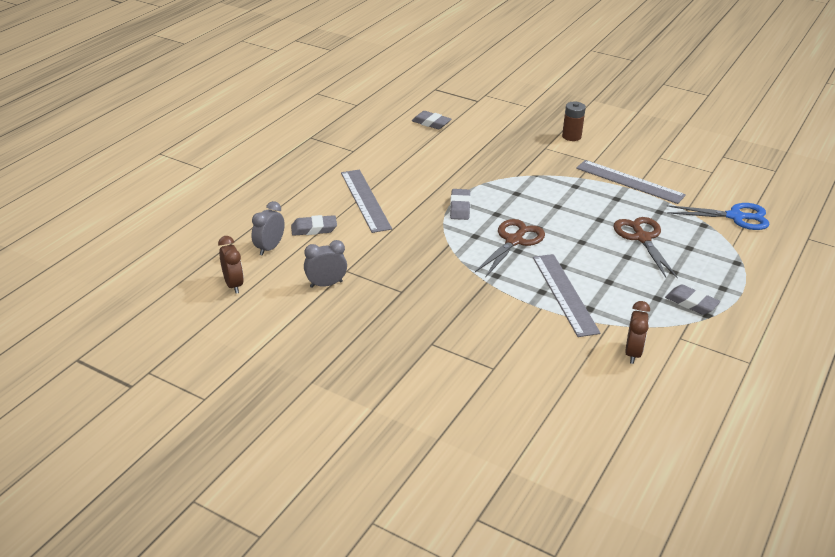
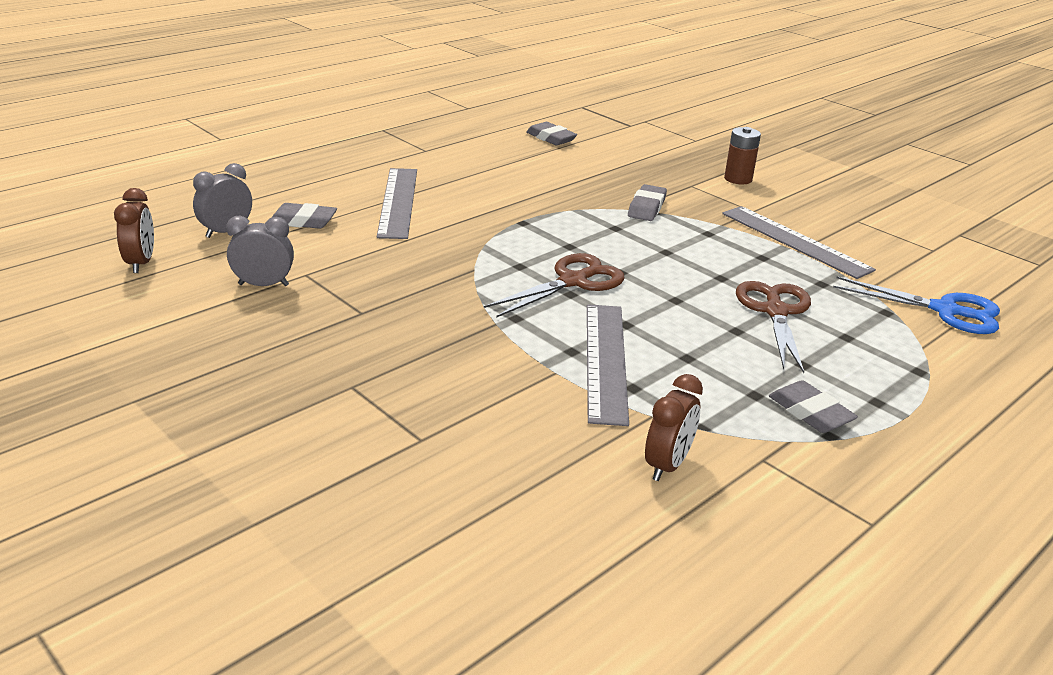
camera: 15 degrees right, 5 degrees down
(460, 207) = (522, 230): grey eraser -> grey eraser (646, 207)

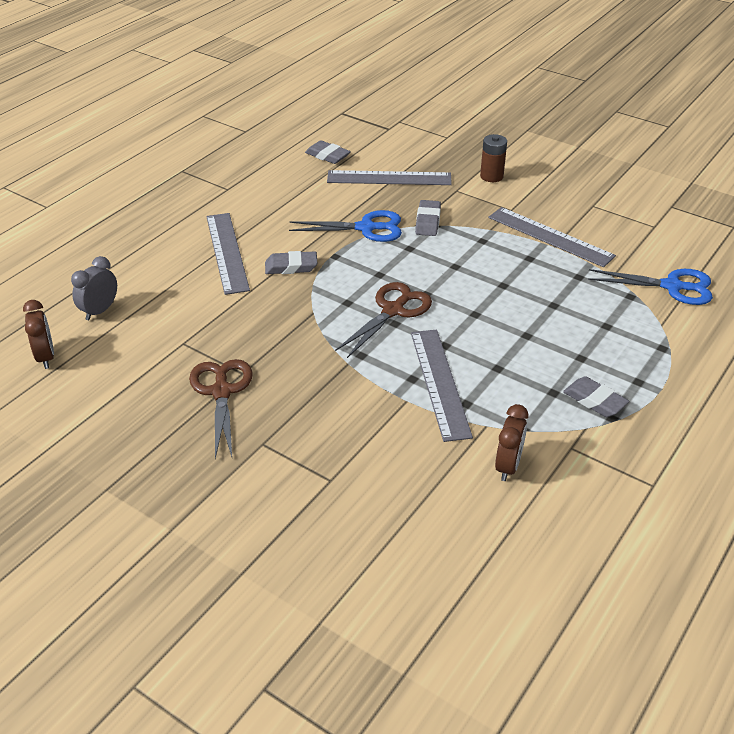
camera: 10 degrees left, 10 degrees up
(263, 285) = (155, 360): grey clock -> none
(303, 221) = (158, 288): grey eraser -> grey eraser (291, 267)
(570, 203) = (366, 228): none -> blue scissors
(614, 165) = (389, 178): none -> grey ruler
(775, 312) = (551, 311): brown scissors -> brown scissors (221, 392)

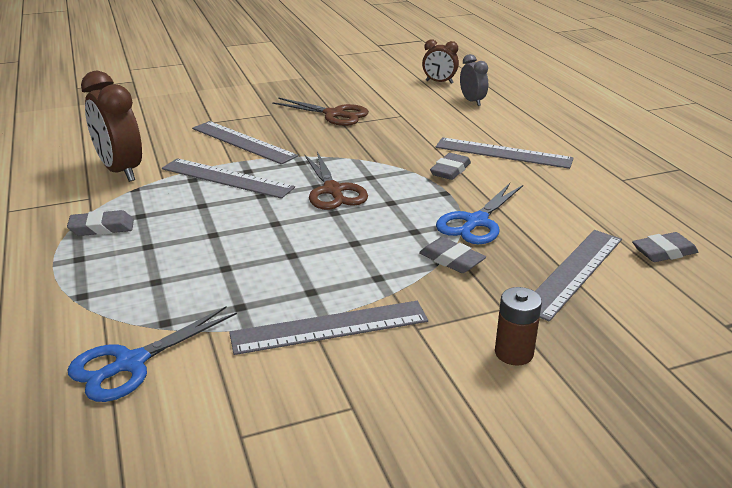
camera: 125 degrees right, 10 degrees down
(357, 419) = (243, 142): none -> grey ruler
(508, 466) = (120, 171): brown clock -> brown clock, size x1.78

